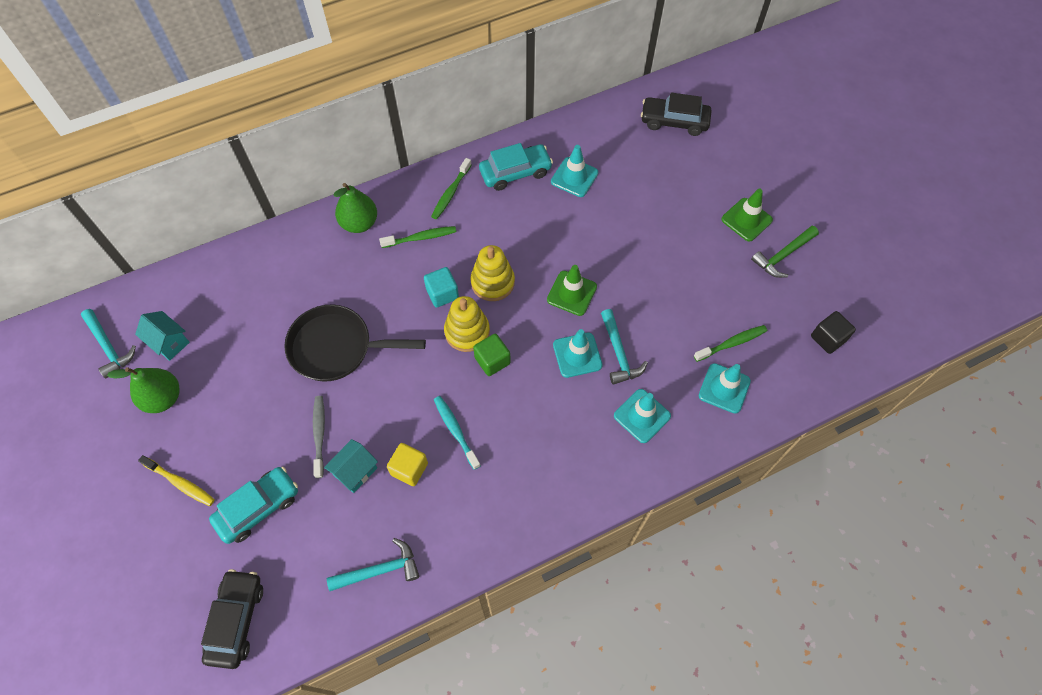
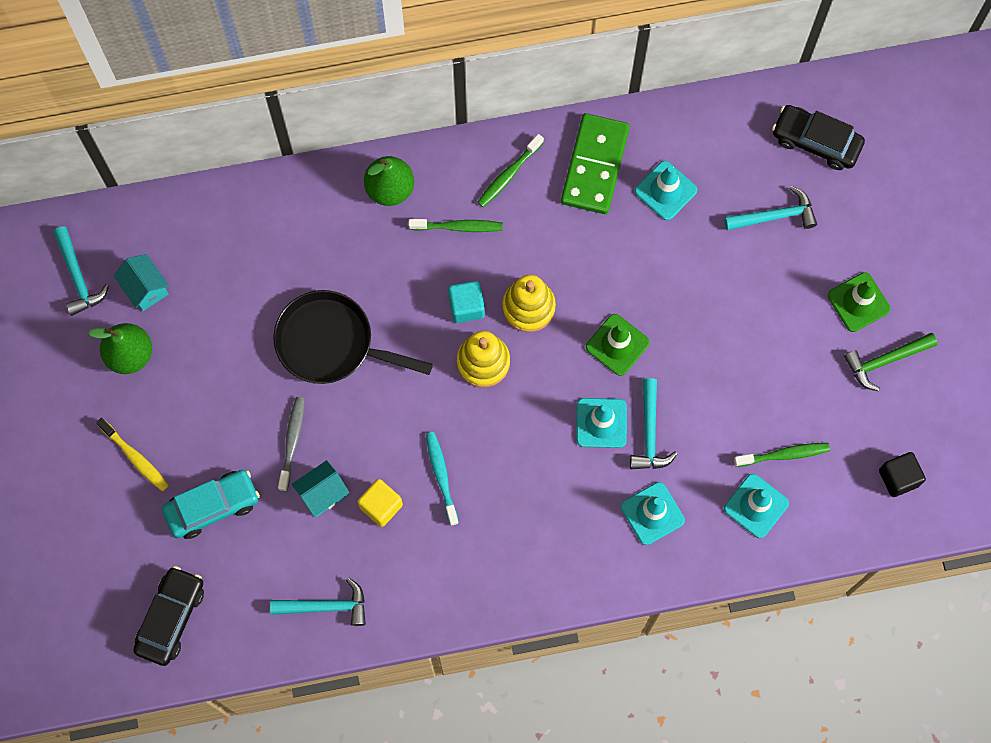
camera: 15 degrees right, 10 degrees up
(492, 360) = (503, 404): green cube -> none
(515, 172) = (595, 166): turquoise car -> green domino
(662, 176) = (775, 216): none -> turquoise hammer

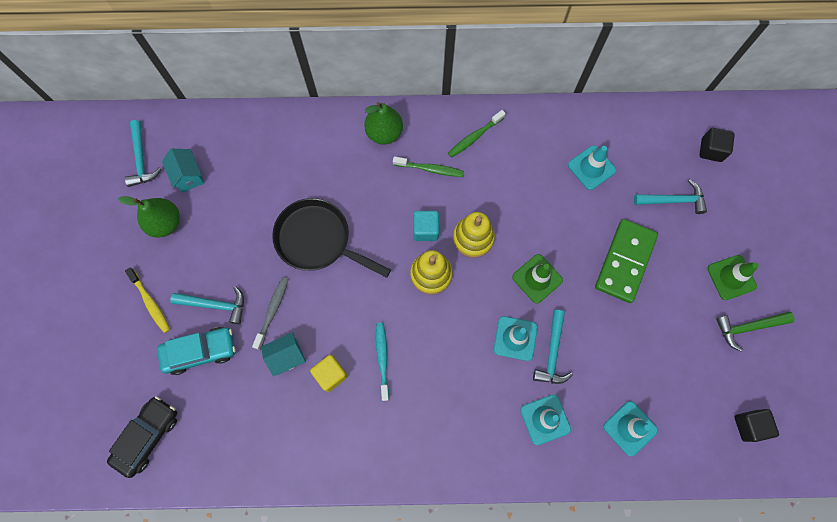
camera: 10 degrees right, 0 degrees up
(326, 606) = (271, 449): turquoise hammer -> turquoise hammer (215, 305)
(595, 166) = (540, 141): green domino -> green domino (625, 262)
(784, 455) = (658, 390): green toothbrush -> none
(816, 142) = (711, 150): black car -> black cube

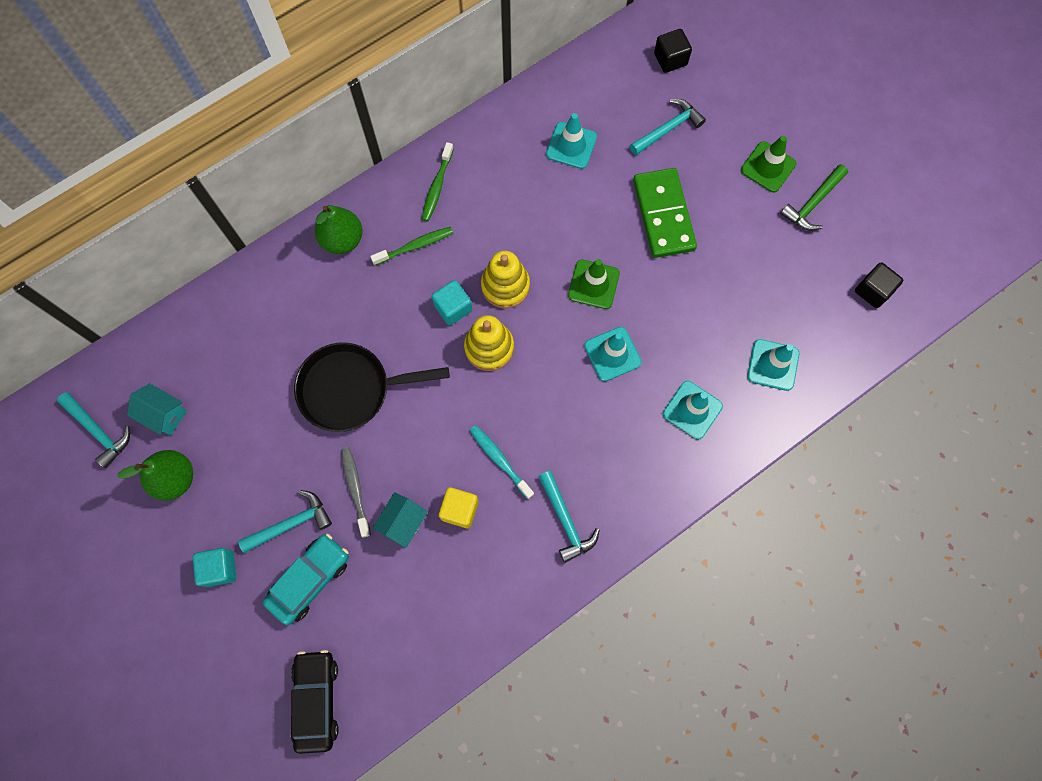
camera: 35 degrees left, 0 degrees up
(150, 303) = (220, 568): yellow toothbrush -> turquoise cube
(552, 353) = (656, 344): turquoise hammer -> turquoise hammer (565, 520)

